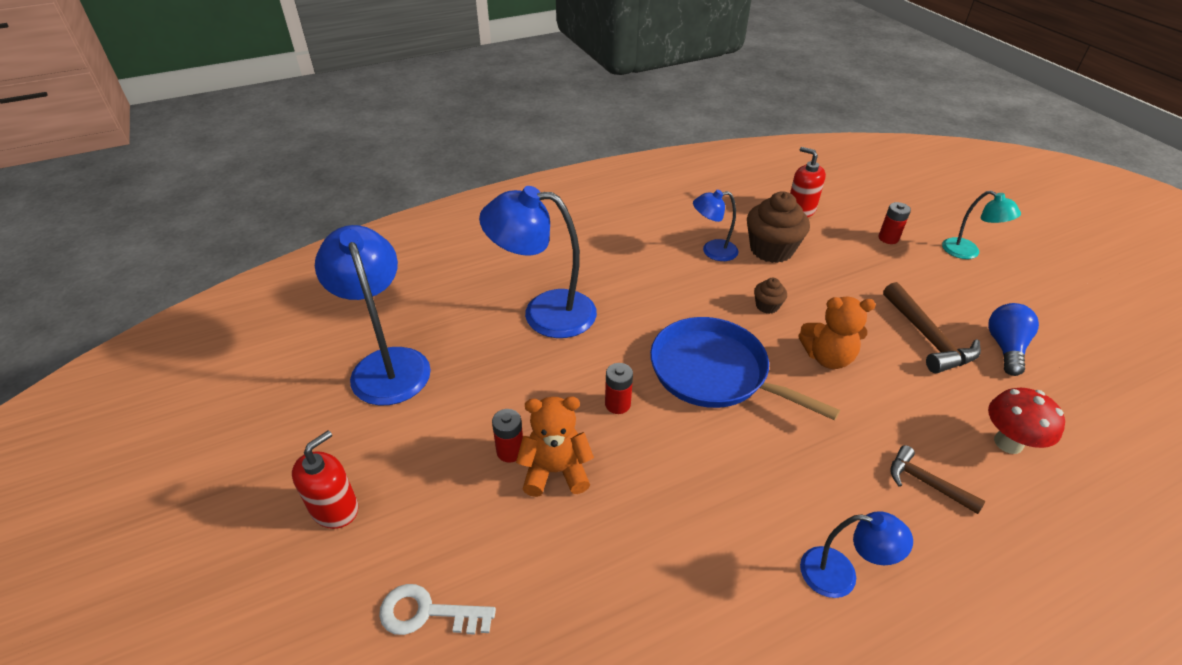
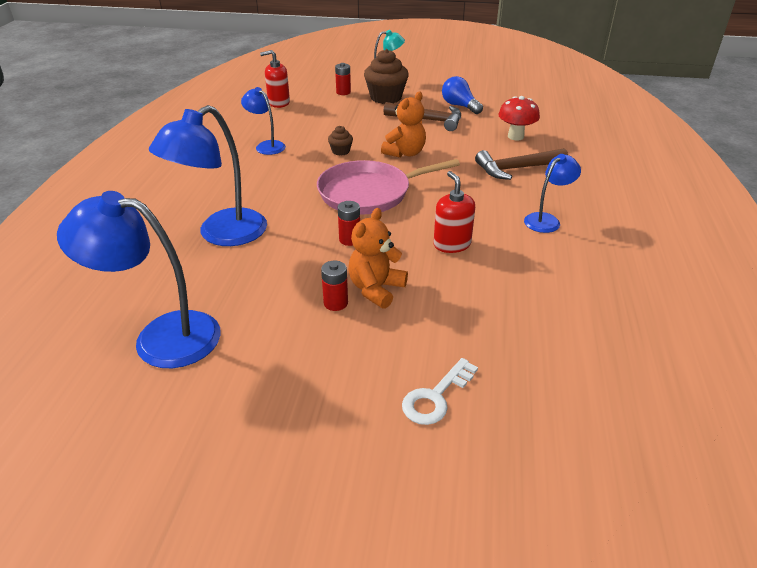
camera: 55 degrees left, 5 degrees down
(335, 509) = (288, 421): red soap dispenser -> red soap dispenser (452, 244)
(712, 251) = (266, 146): blue lamp -> blue lamp turned 105 degrees clockwise
(714, 372) = (369, 193): blue pan -> pink pan
(771, 250) = (297, 127): brown cupcake -> brown cupcake (386, 98)
(926, 483) = (516, 169): brown hammer -> brown hammer, size x1.61

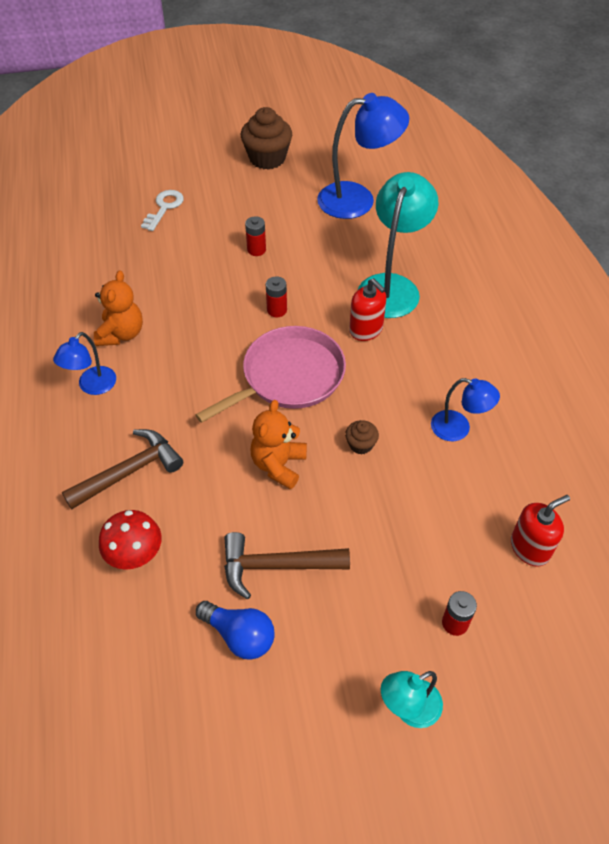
camera: 160 degrees right, 15 degrees up
(222, 234) = (392, 286): blue lamp -> turquoise lamp
(376, 289) = (231, 268): orange teddy bear -> orange teddy bear (121, 334)
(386, 98) = (374, 626): brown cupcake -> brown cupcake (267, 158)
(452, 244) = (182, 329): red soap dispenser -> red soap dispenser (366, 330)

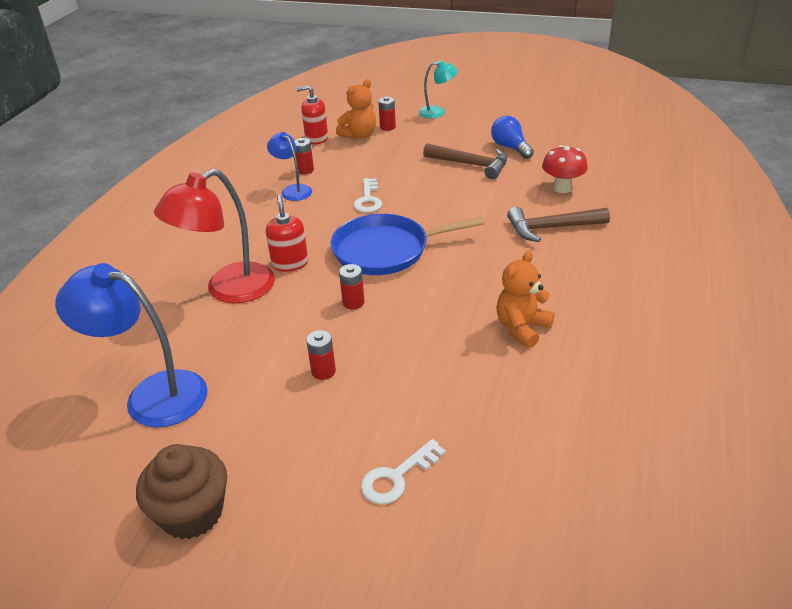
camera: 150 degrees left, 15 degrees down
(92, 386) = (566, 291): blue lamp -> none
(278, 465) = (435, 204): orange teddy bear -> orange teddy bear (359, 135)
(288, 377) = (386, 250): pink pan -> blue pan
(361, 445) = (368, 199): brown cupcake -> white key
(392, 286) = (228, 290): turquoise lamp -> red lamp
(479, 470) = (305, 170): none -> red battery

